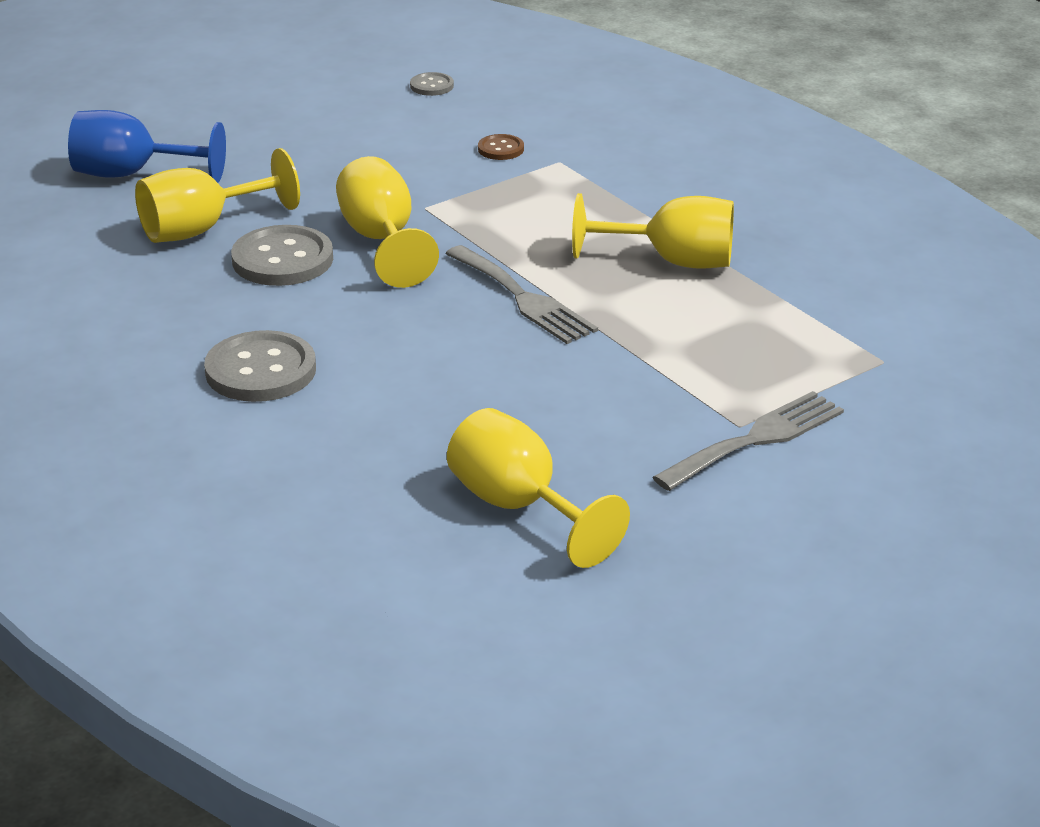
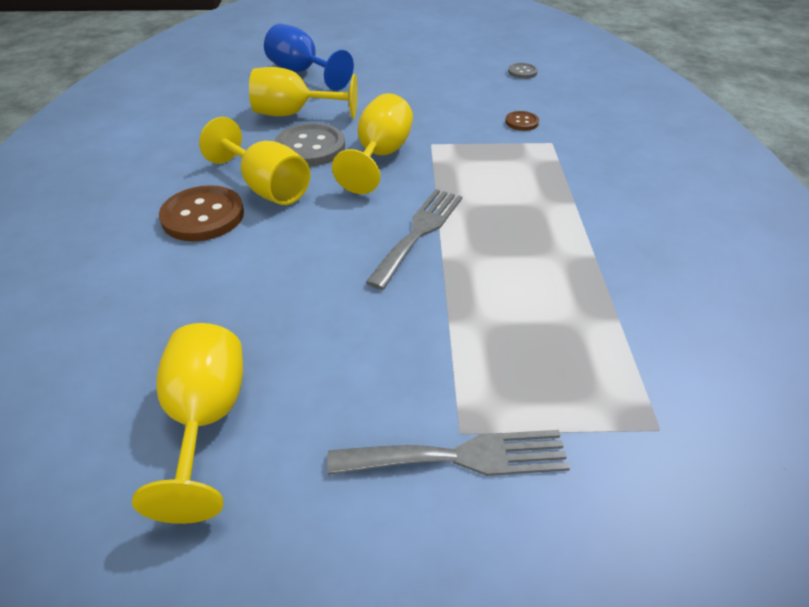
camera: 35 degrees right, 10 degrees up
(261, 370) = (203, 216): grey button -> brown button
(523, 298) = (419, 232): grey fork -> grey fork turned 150 degrees counterclockwise
(672, 261) = (556, 246): yellow goblet -> yellow goblet (266, 187)

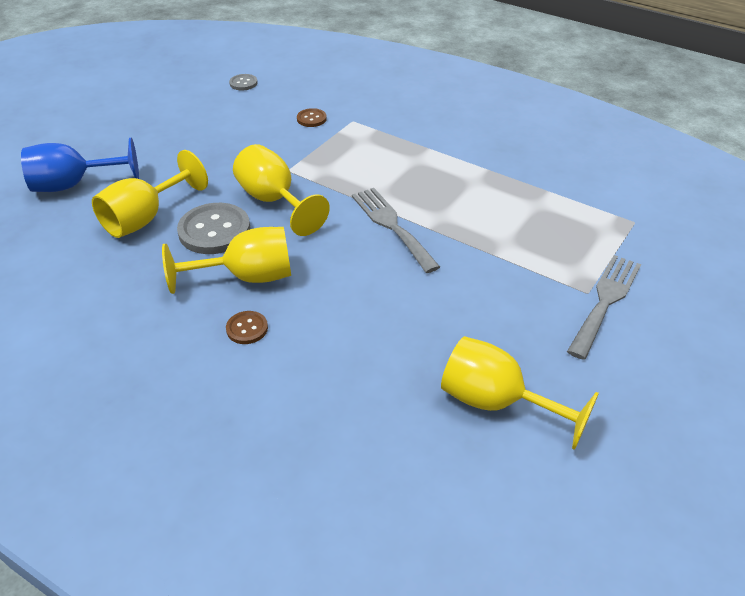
camera: 55 degrees left, 0 degrees up
(203, 216) = (247, 328): brown button -> brown button, size x0.50

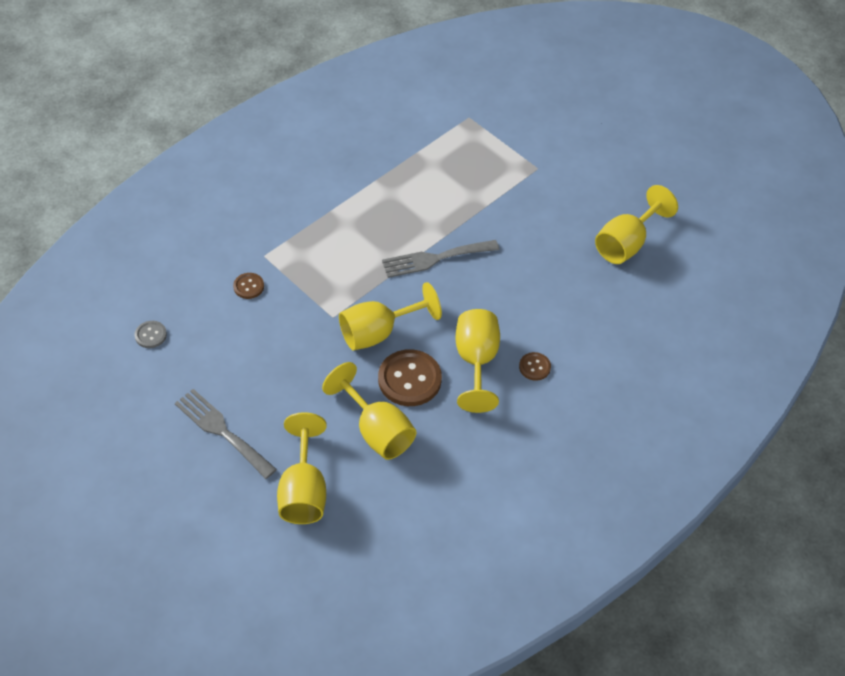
camera: 80 degrees left, 10 degrees up
(74, 185) = (303, 490): blue goblet -> yellow goblet
(214, 231) = (409, 379): grey button -> brown button
(605, 301) = (548, 162): grey fork -> grey fork (222, 431)

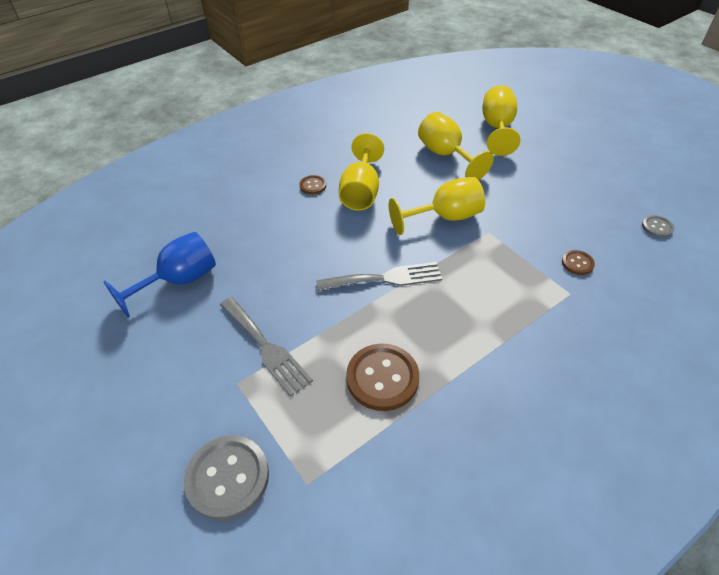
camera: 170 degrees left, 5 degrees down
(222, 431) = (566, 161): grey fork -> grey fork (266, 347)
(409, 379) = (418, 183): brown button -> brown button (382, 378)
(521, 117) = (228, 478): none -> grey button
(626, 243) = (179, 281): yellow goblet -> blue goblet

